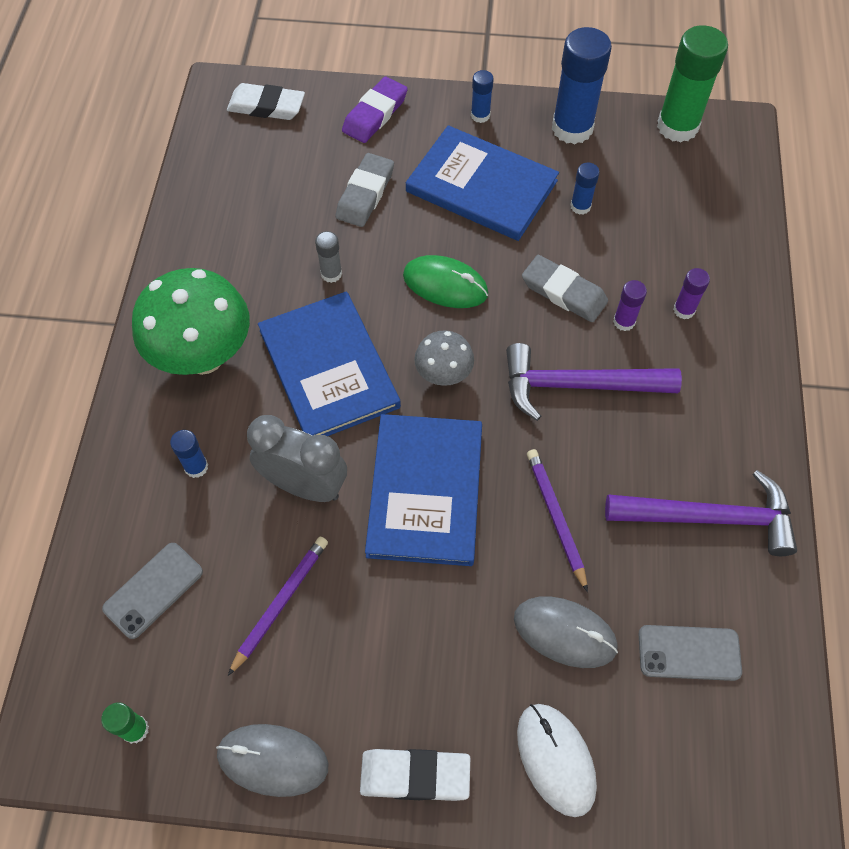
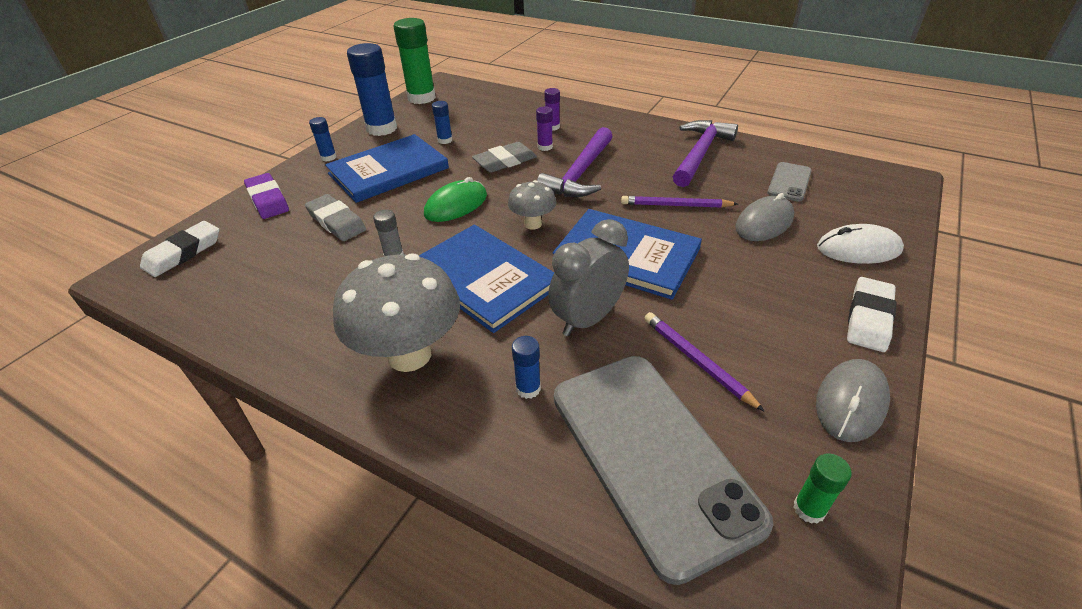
camera: 65 degrees left, 20 degrees down
(153, 590) = (651, 456): grey phone -> grey phone, size x2.19
(204, 356) = (409, 355): green mushroom -> grey mushroom
(329, 368) = (484, 279): blue book -> blue book turned 45 degrees clockwise

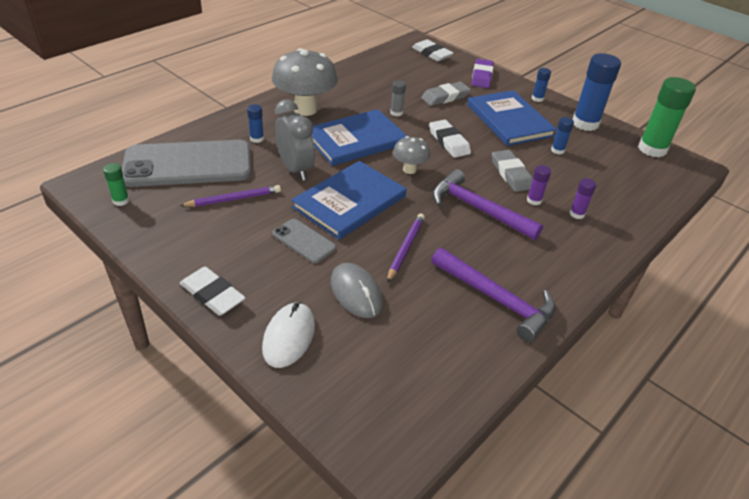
camera: 100 degrees right, 0 degrees up
(268, 200) = (482, 76): purple eraser -> purple eraser turned 60 degrees counterclockwise
(456, 205) = (449, 142): green mouse -> white eraser
(789, 182) = (417, 345): grey phone -> grey phone (304, 241)
(851, 402) = (159, 246): grey mouse -> none

